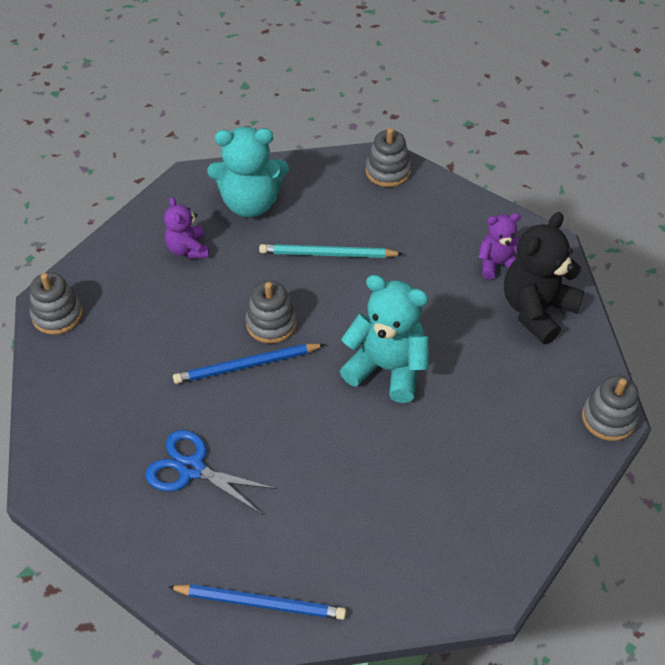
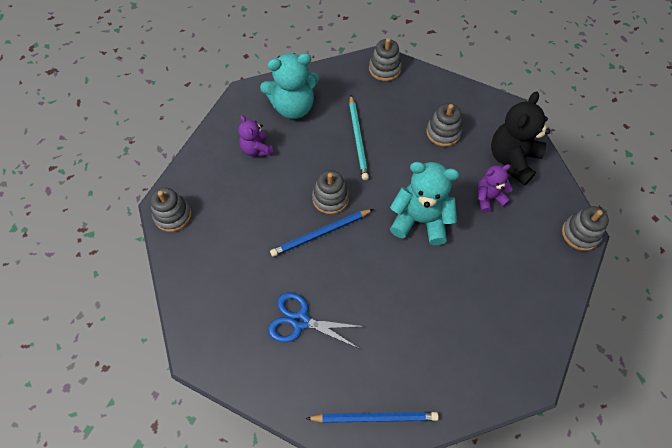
camera: 10 degrees left, 10 degrees up
(328, 254) = (358, 138): turquoise pencil -> turquoise pencil turned 90 degrees counterclockwise
(448, 262) = (443, 132): none -> grey stacking toy
(497, 264) = (477, 129): purple teddy bear -> purple teddy bear (489, 198)

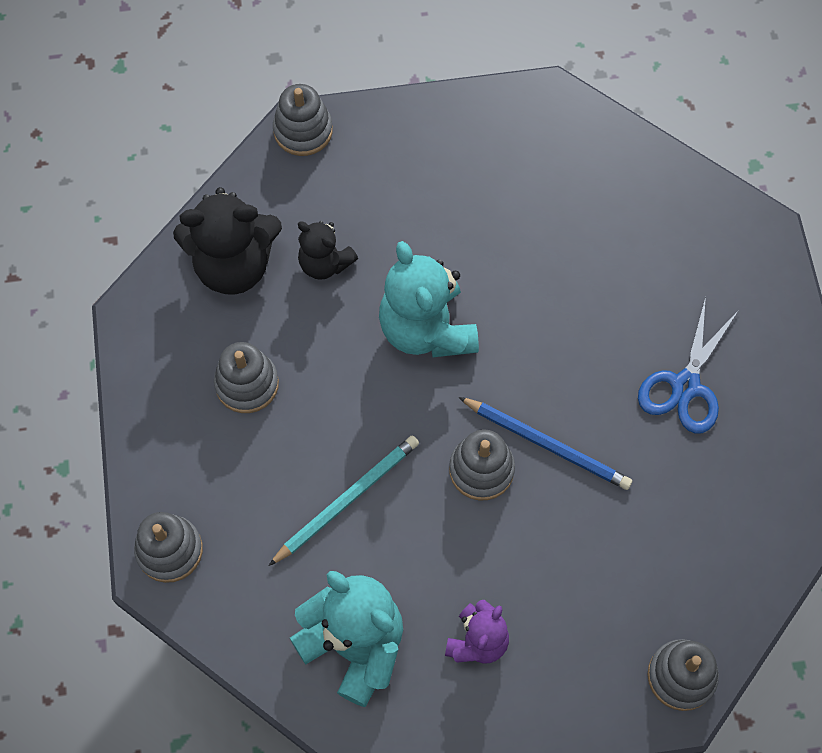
camera: 125 degrees left, 5 degrees up
(300, 321) = (685, 385): blue scissors -> blue scissors turned 45 degrees clockwise
(374, 417) = (725, 232): blue pencil -> none
(489, 198) = (324, 263): purple teddy bear -> black teddy bear

